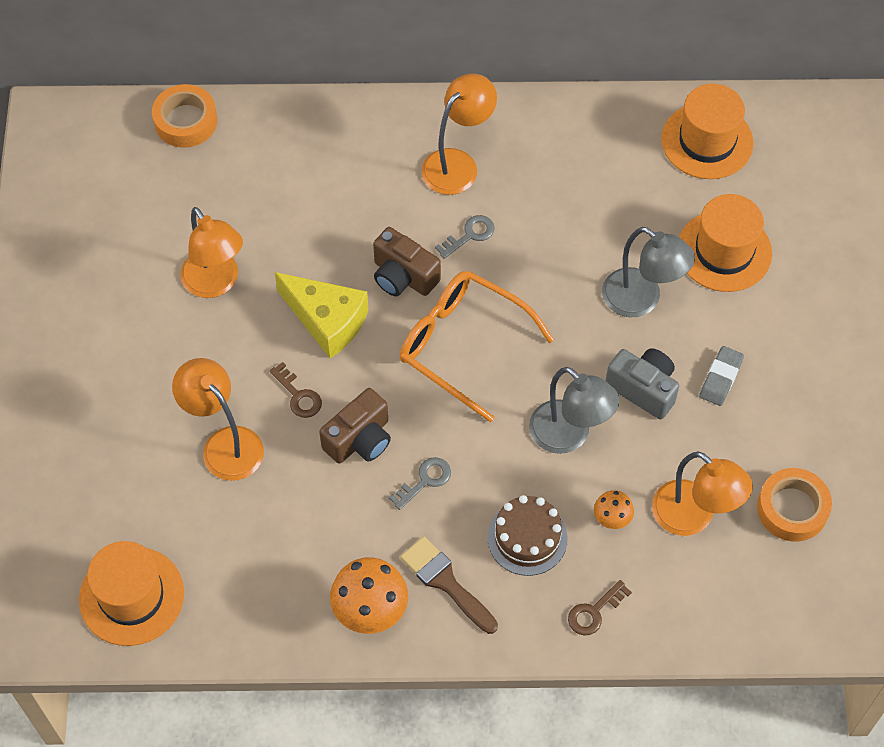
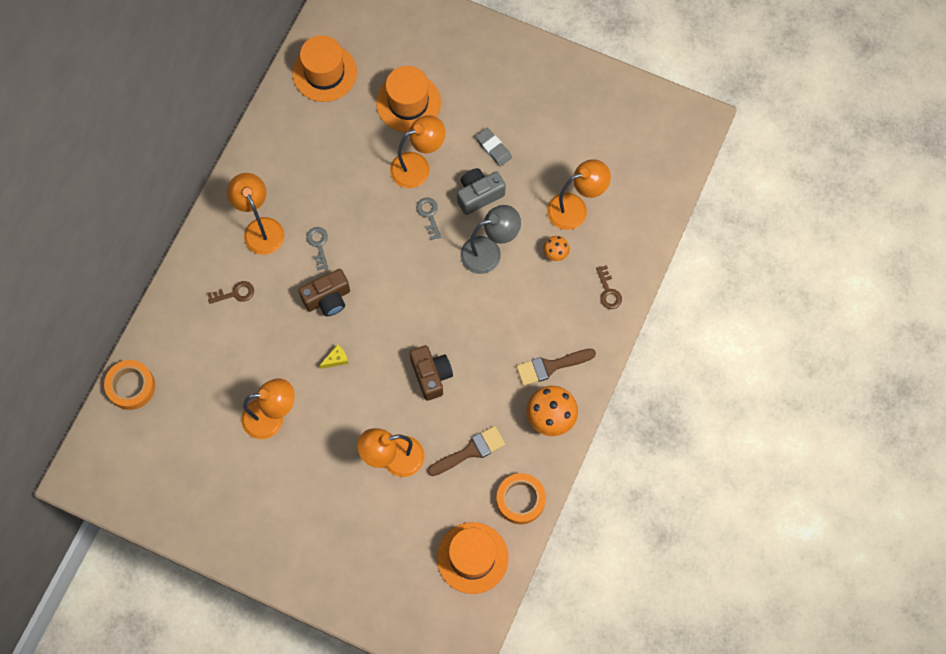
camera: 65 degrees left, 10 degrees up
(278, 531) = (470, 451): none -> brown brush
(298, 395) = (381, 399): brown key -> brown key (235, 293)
(327, 321) = (336, 359): yellow cheese -> yellow cheese, size x0.43
(425, 480) = (478, 349): grey key -> grey key (429, 215)
(464, 346) = (397, 284): orange glasses -> none
(527, 538) = (544, 307): brown cake -> none
(641, 300) = (418, 166): grey lamp -> orange lamp
(792, 508) = (595, 152): orange tape -> orange tape (520, 500)

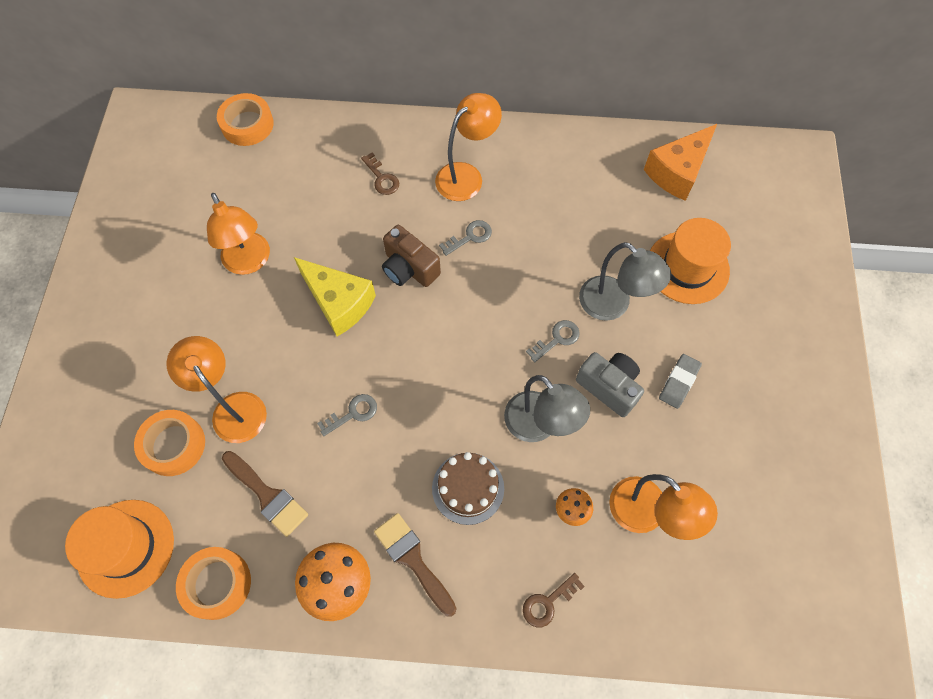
camera: 70 degrees right, 5 degrees down
(324, 73) = (678, 172): orange hat -> orange cheese
(336, 359) = (339, 302): yellow cheese -> yellow cheese, size x2.35
(407, 509) = (173, 445): none -> orange tape
(418, 166) = (613, 305): orange lamp -> grey lamp
(431, 375) = (352, 413): brown camera -> grey key
(515, 315) = (468, 488): none -> brown cake

